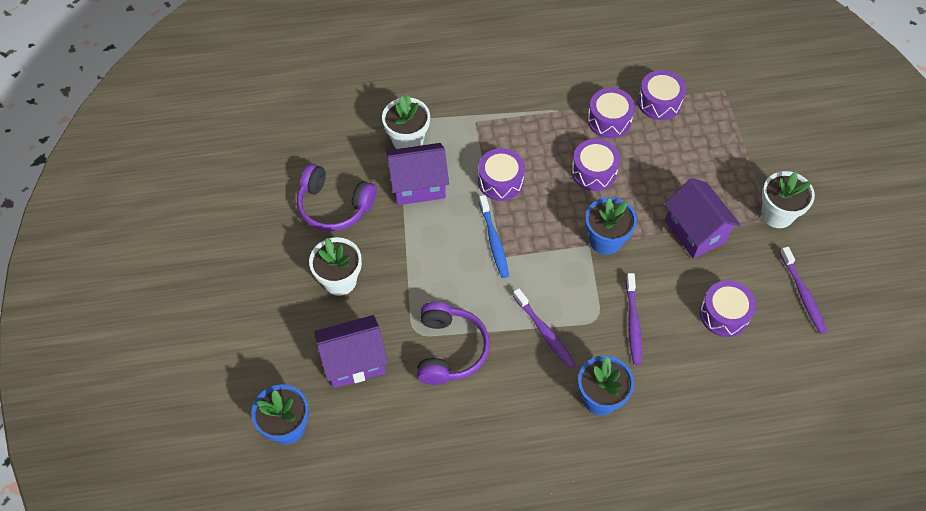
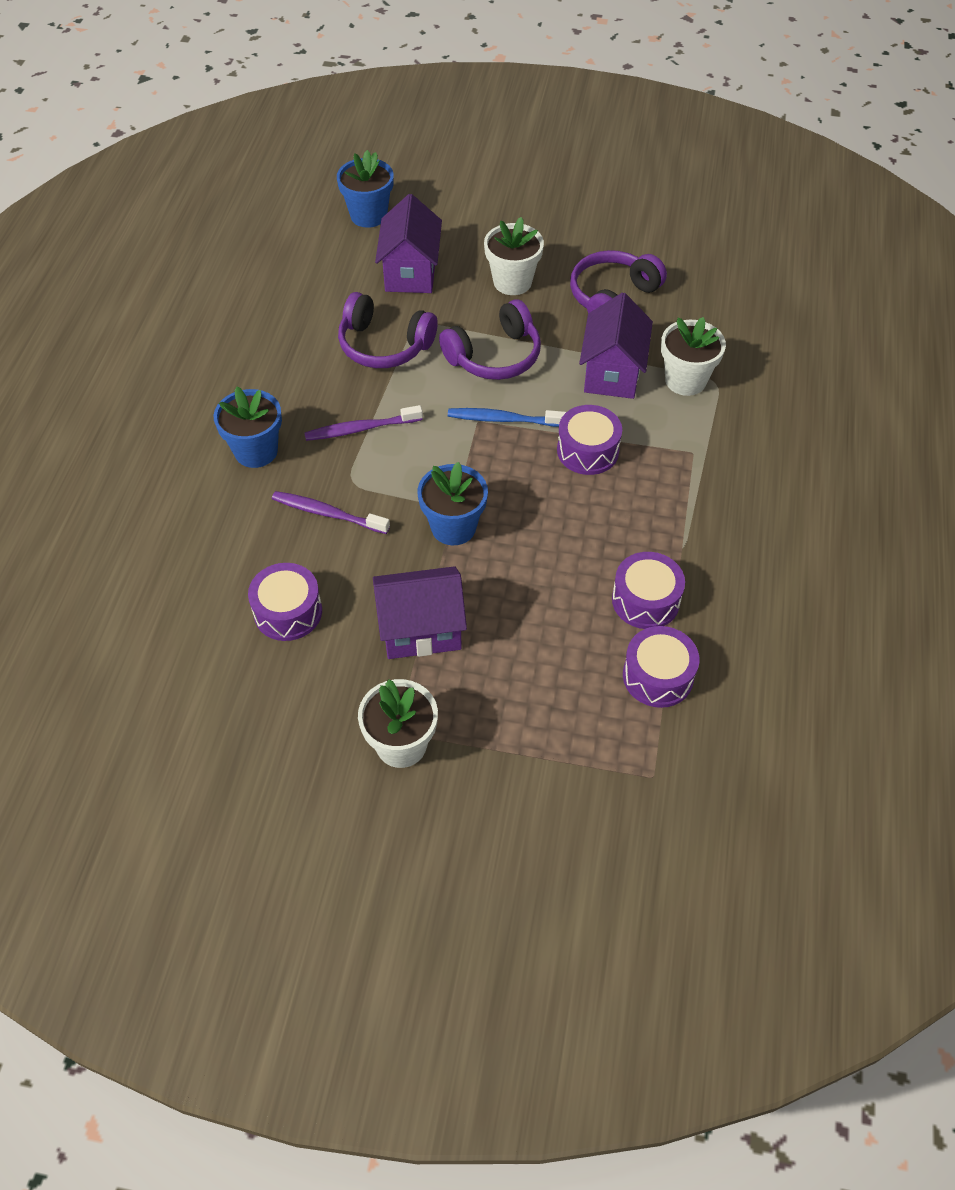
camera: 110 degrees right, 5 degrees down
(430, 266) = (494, 356): none -> purple headphones
(594, 171) = (564, 552): purple drum -> none
(802, 294) = (266, 716): purple toothbrush -> none

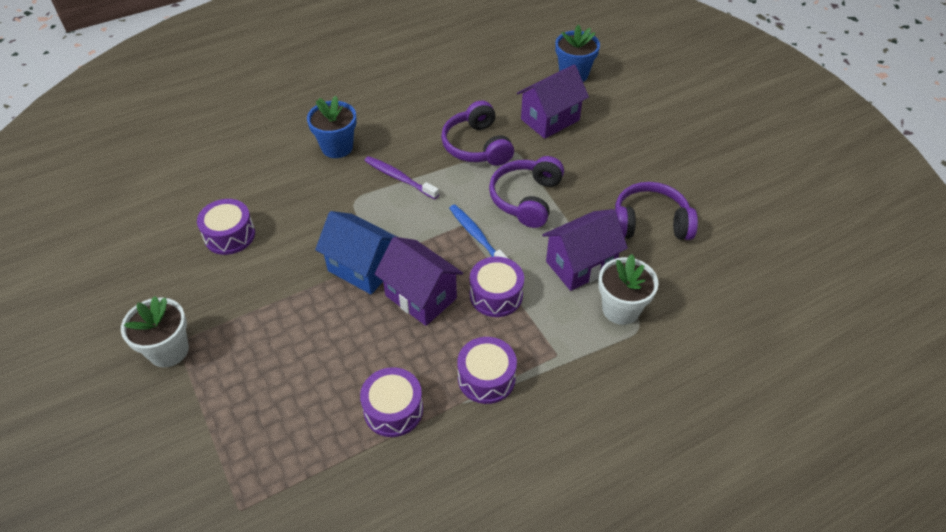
camera: 50 degrees right, 5 degrees down
(328, 513) = (319, 205): purple toothbrush -> none
(421, 630) = (266, 304): purple house -> purple house (420, 297)
(453, 527) = (362, 268): blue flower pot -> blue house
(494, 356) = (526, 199): purple headphones -> purple headphones turned 90 degrees clockwise
(512, 282) = (600, 167): white flower pot -> none
(658, 676) = (331, 459): purple drum -> purple drum (486, 378)

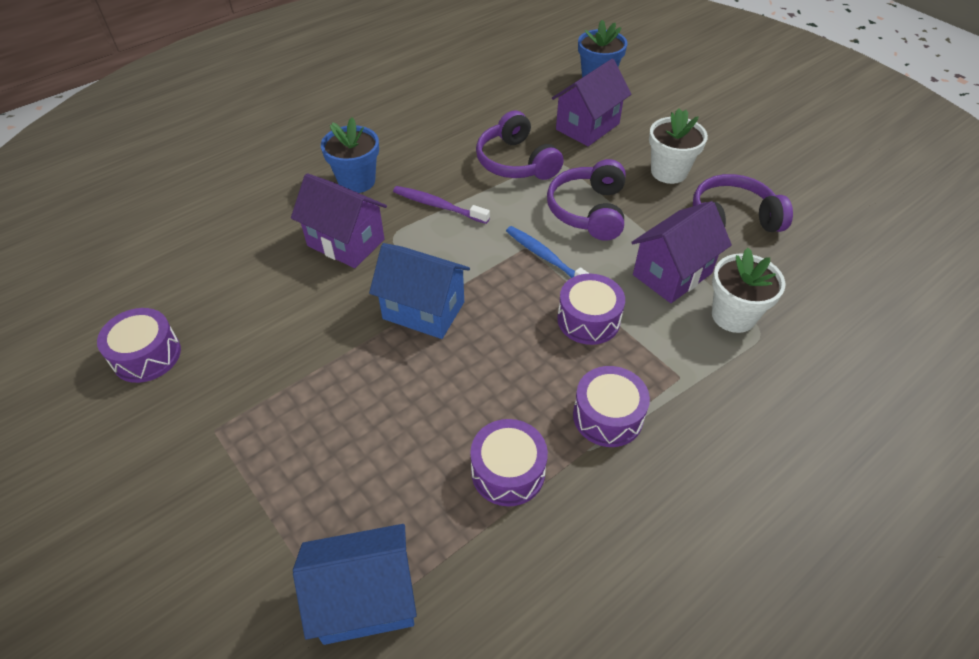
camera: 10 degrees left, 0 degrees up
(168, 350) = (205, 442): white flower pot -> white flower pot (669, 172)
(229, 235) = (252, 294): purple drum -> purple drum (147, 355)
(260, 487) = (366, 599): none -> blue house
(420, 297) = (502, 334): purple house -> purple house (346, 242)

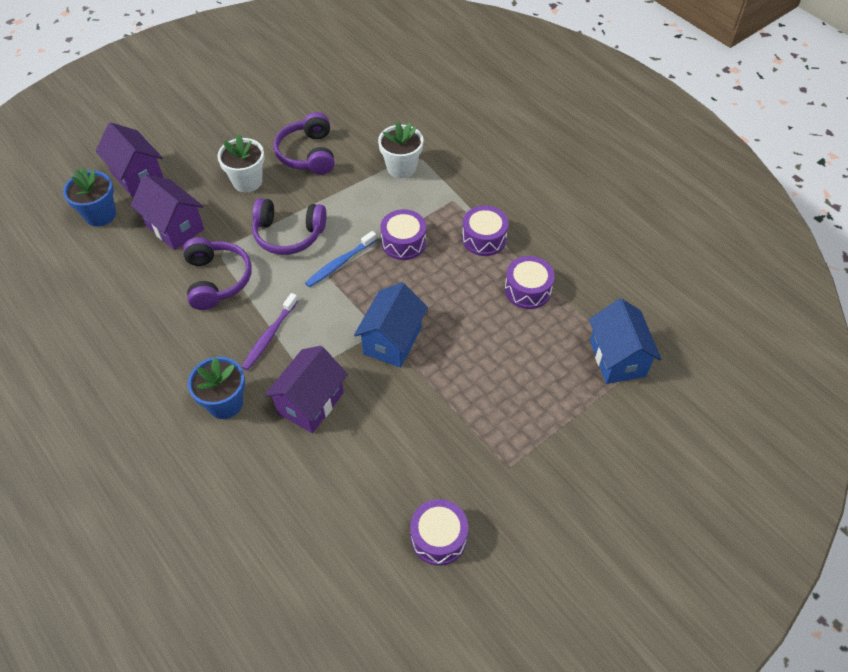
camera: 90 degrees left, 5 degrees up
(516, 162) = (217, 280): purple headphones -> purple headphones turned 75 degrees counterclockwise
(672, 274) = (361, 193): purple house -> purple house (138, 176)

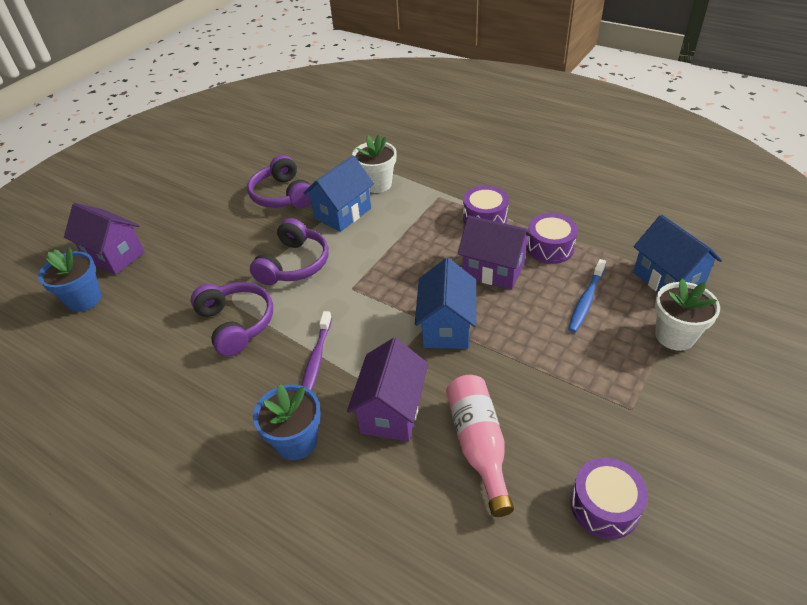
camera: 15 degrees left, 10 degrees down
(175, 227) = (171, 289): purple house -> purple house (493, 270)
(247, 181) = (232, 231): white flower pot -> white flower pot (675, 336)
(288, 234) = (294, 264): purple headphones -> purple headphones turned 60 degrees counterclockwise
(340, 263) = (358, 275): blue toothbrush -> blue toothbrush (586, 300)
(354, 192) = (342, 213): none -> blue house
(366, 455) = (478, 445): none -> pink bottle
(403, 242) = (411, 241): purple drum -> none

